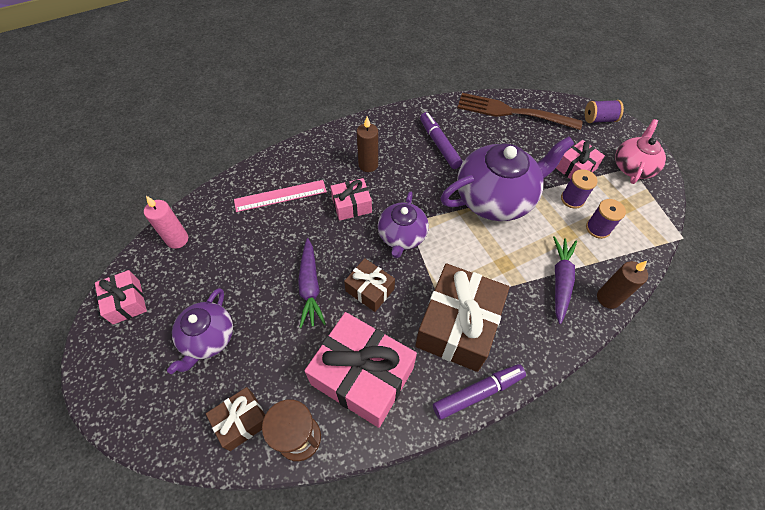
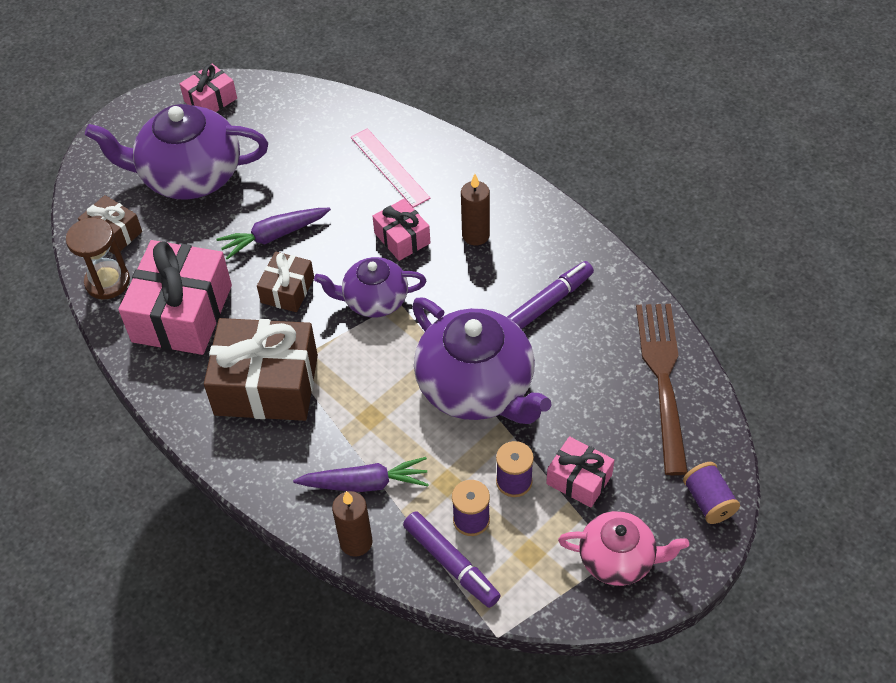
camera: 75 degrees right, 5 degrees down
(177, 239) = (296, 105): pink candle -> none
(208, 338) = (189, 176): purple teapot -> purple teapot, size x1.71
(478, 393) = (189, 421): purple marker -> purple marker (451, 564)

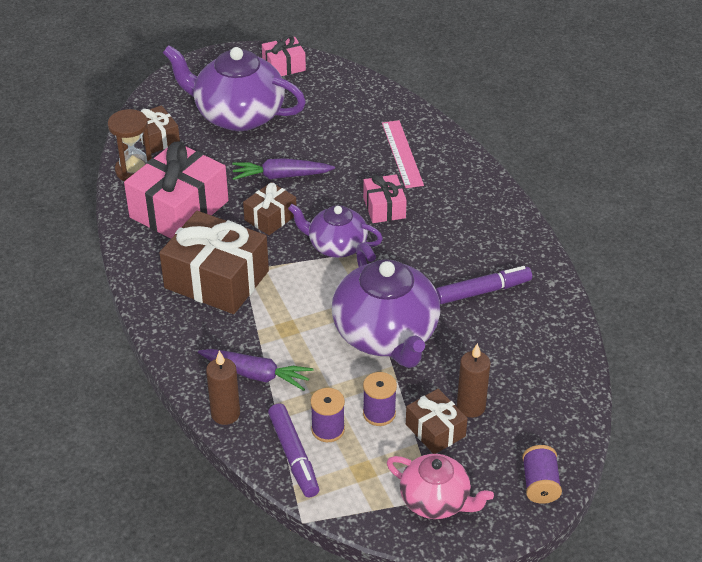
camera: 20 degrees right, 10 degrees down
(475, 235) = (447, 223): brown candle -> brown candle (471, 407)
(579, 479) = (435, 430): pink gift -> brown gift
(663, 379) = (550, 379): brown fork -> none

